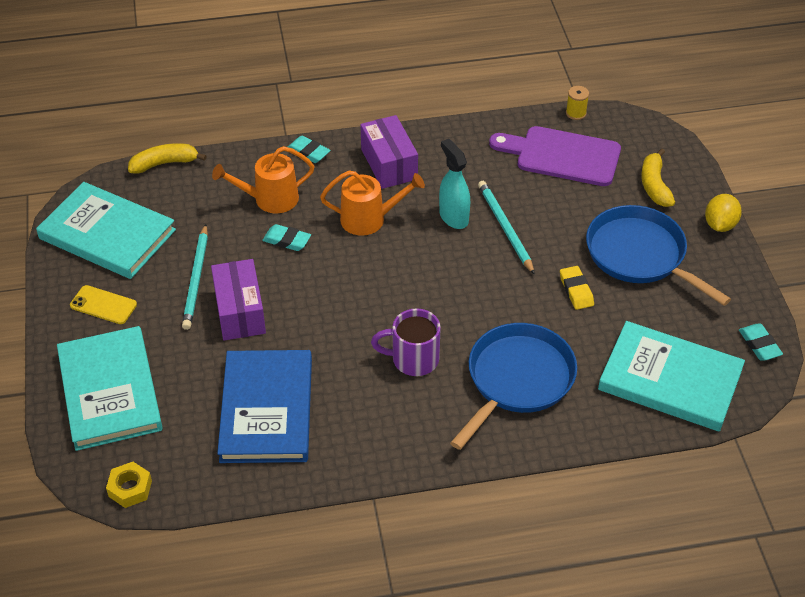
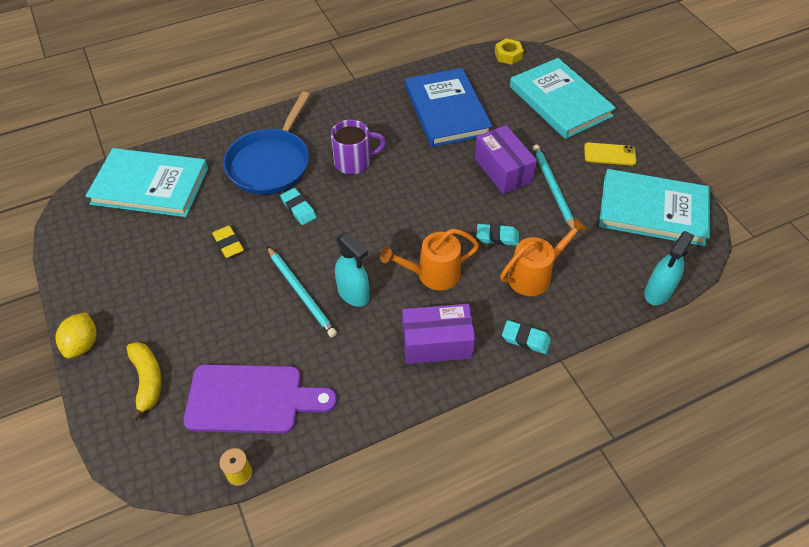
camera: 165 degrees right, 5 degrees up
(164, 163) = (657, 292): yellow banana -> turquoise spray bottle
(389, 164) = (436, 343): purple box -> purple box turned 60 degrees counterclockwise
(639, 255) = (169, 291): blue pan -> none
(759, 345) = (70, 228): turquoise eraser -> turquoise eraser (298, 209)

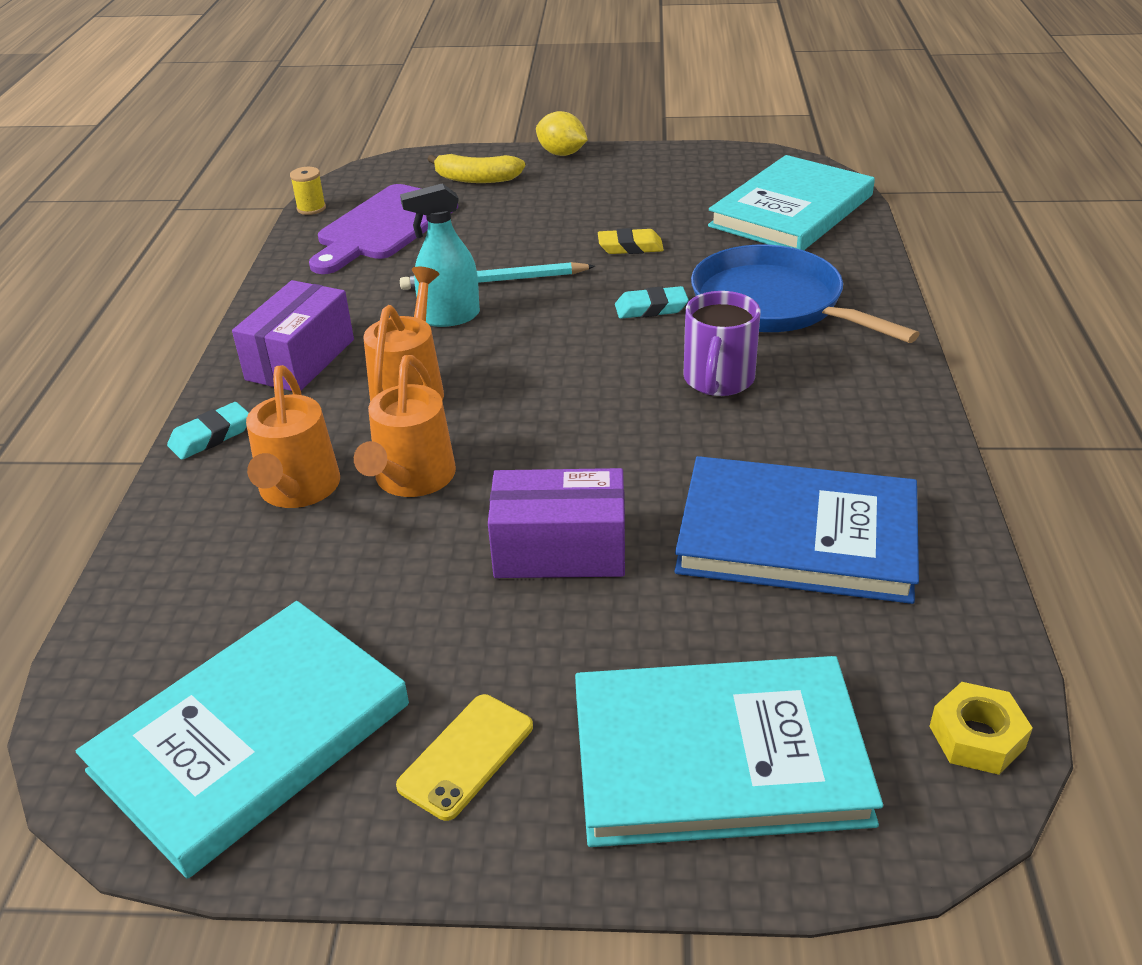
camera: 120 degrees right, 15 degrees down
(497, 237) = (412, 479): turquoise eraser -> orange watering can
(552, 188) = (454, 602): turquoise pencil -> none
(657, 292) = (96, 627): turquoise spray bottle -> none

